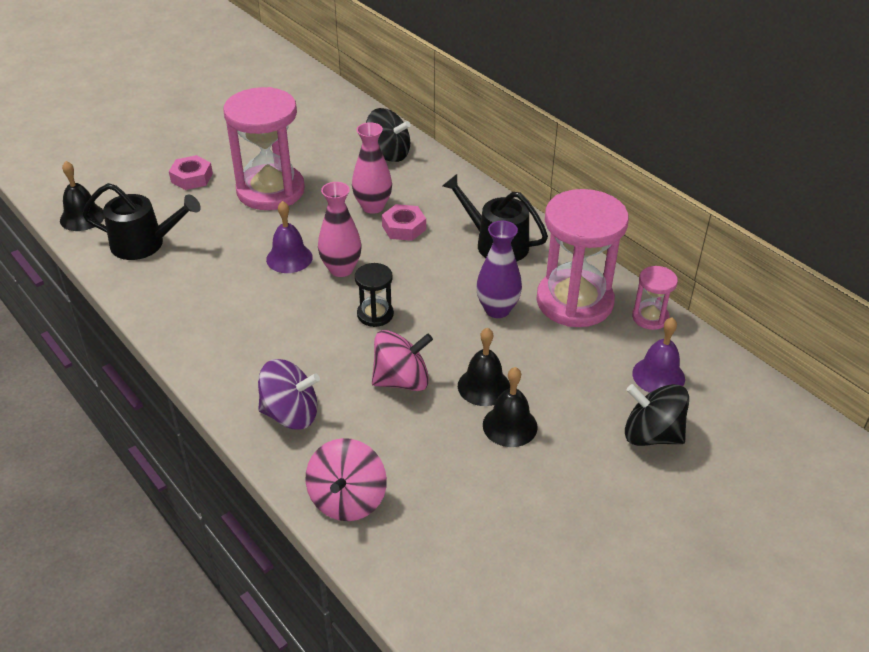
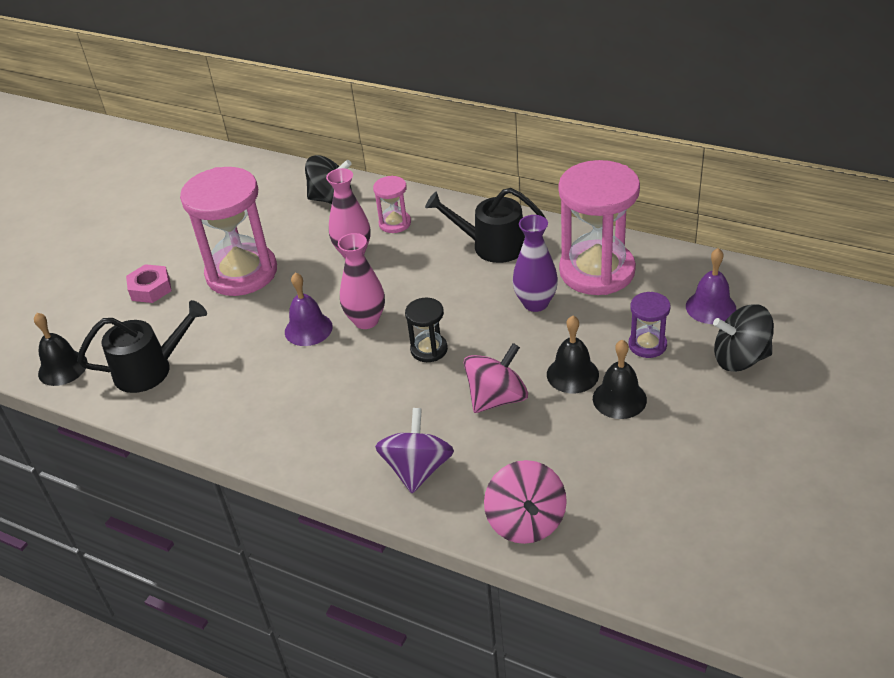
camera: 20 degrees left, 0 degrees up
(290, 414) = (417, 469): purple spinning top -> purple spinning top turned 60 degrees counterclockwise
(404, 228) = (397, 261): pink nut -> none
(572, 387) = (647, 345): none -> purple hourglass
(650, 317) = (669, 261): pink hourglass -> pink hourglass (395, 223)

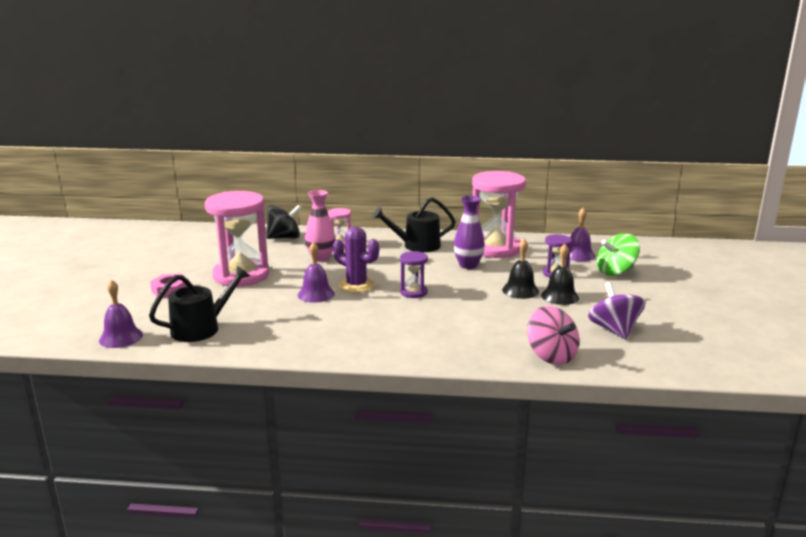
camera: 25 degrees left, 20 degrees down
(62, 368) = (121, 337): black bell -> purple bell
(366, 320) = (356, 285): pink vase -> purple cactus
(417, 469) = (454, 345): purple spinning top -> purple spinning top (614, 330)
(429, 349) = (413, 292): black hourglass -> purple hourglass
(497, 398) = (480, 307): pink spinning top -> none
(740, 358) = (615, 272): black spinning top -> green spinning top

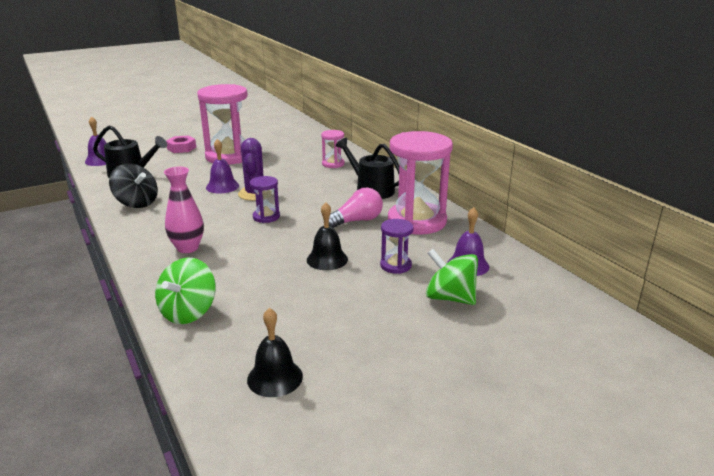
camera: 55 degrees right, 5 degrees up
(284, 238) = (316, 145): black spinning top -> black spinning top (137, 203)
(321, 258) = (293, 167): pink vase -> pink vase (187, 248)
(468, 265) = (356, 221): purple vase -> pink light bulb
(551, 356) = (188, 312): pink spinning top -> green spinning top
(560, 296) = (337, 282): black bell -> black bell (275, 377)
(614, 330) = (283, 333): purple spinning top -> none

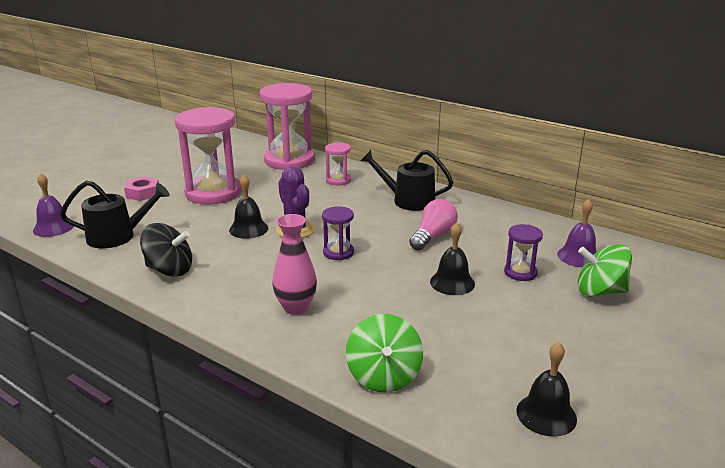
camera: 25 degrees left, 0 degrees up
(222, 186) = (248, 229): purple bell -> black bell
(416, 221) = (487, 224): pink hourglass -> pink hourglass (289, 160)

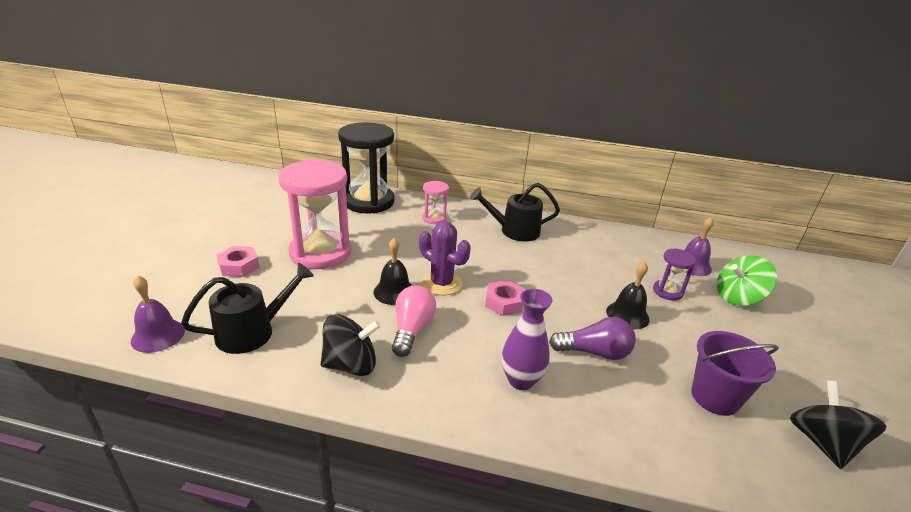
camera: 25 degrees left, 5 degrees up
(289, 160) = (368, 202): pink hourglass -> black hourglass
(296, 307) = (521, 380): pink vase -> purple vase
(338, 252) = (504, 302): purple hourglass -> pink nut
(384, 376) = (669, 443): green spinning top -> none
(385, 302) = (594, 352): none -> purple light bulb
(433, 236) = (568, 267): pink light bulb -> pink light bulb (412, 329)
(470, 358) = (715, 397): none -> purple bucket
(546, 414) = (822, 442): black bell -> black spinning top

